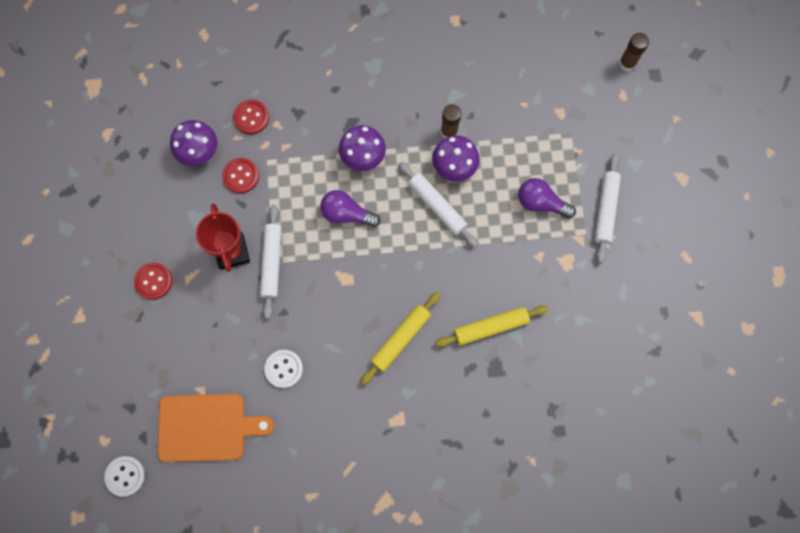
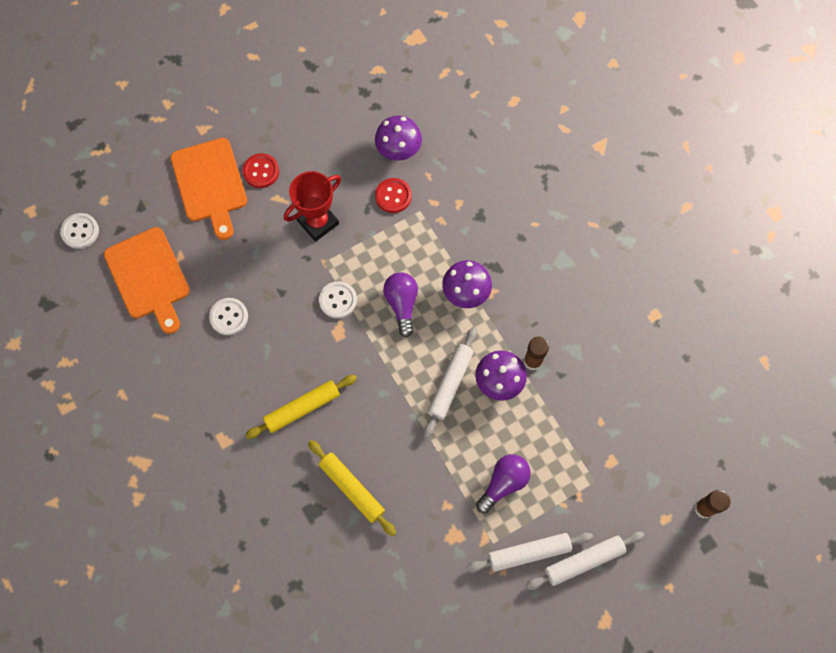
camera: 65 degrees right, 5 degrees down
(141, 333) = (210, 184): none -> orange cutting board
(251, 117) = (454, 178): red button -> none
(272, 263) = (323, 260): white rolling pin -> white rolling pin (584, 561)
(316, 266) = (338, 300): none -> white button
(400, 339) = (302, 408): yellow rolling pin -> yellow rolling pin turned 45 degrees counterclockwise
(541, 203) = (503, 483): purple light bulb -> purple light bulb turned 45 degrees clockwise

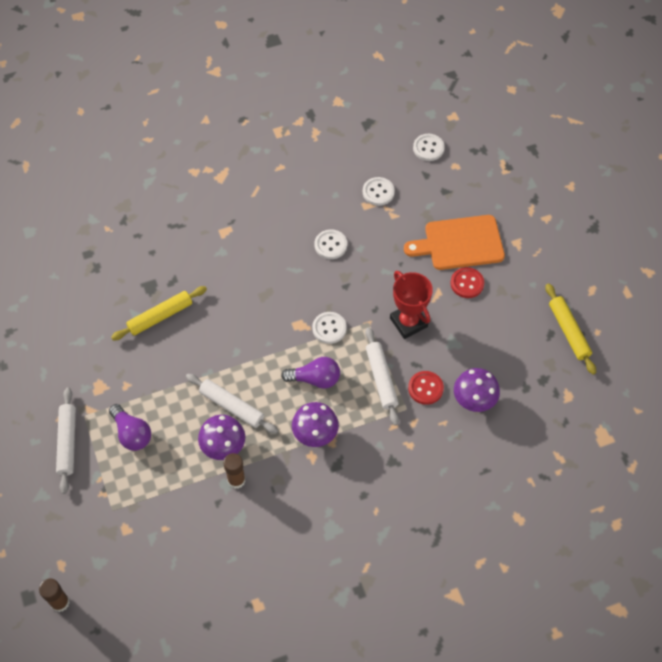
camera: 100 degrees right, 10 degrees down
(149, 277) = (378, 192): orange cutting board -> white button
(302, 408) = (237, 289): yellow rolling pin -> yellow rolling pin (568, 331)
(584, 561) = (47, 485): white rolling pin -> white rolling pin (381, 378)

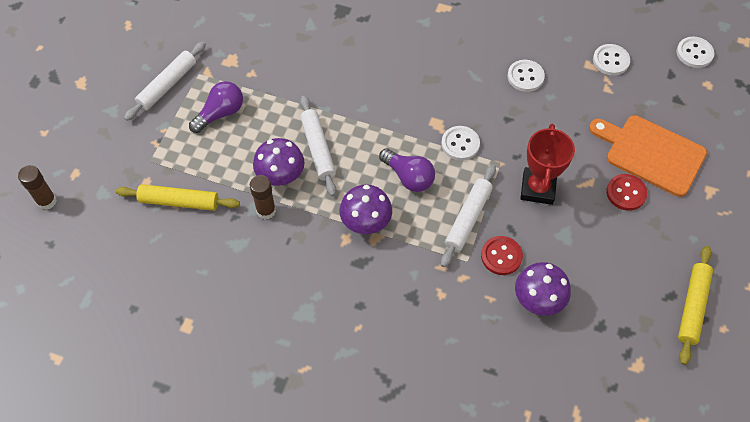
camera: 40 degrees right, 0 degrees up
(132, 433) = (220, 113): purple light bulb -> purple light bulb turned 135 degrees counterclockwise
(160, 316) = (328, 39): yellow rolling pin -> yellow rolling pin (179, 201)

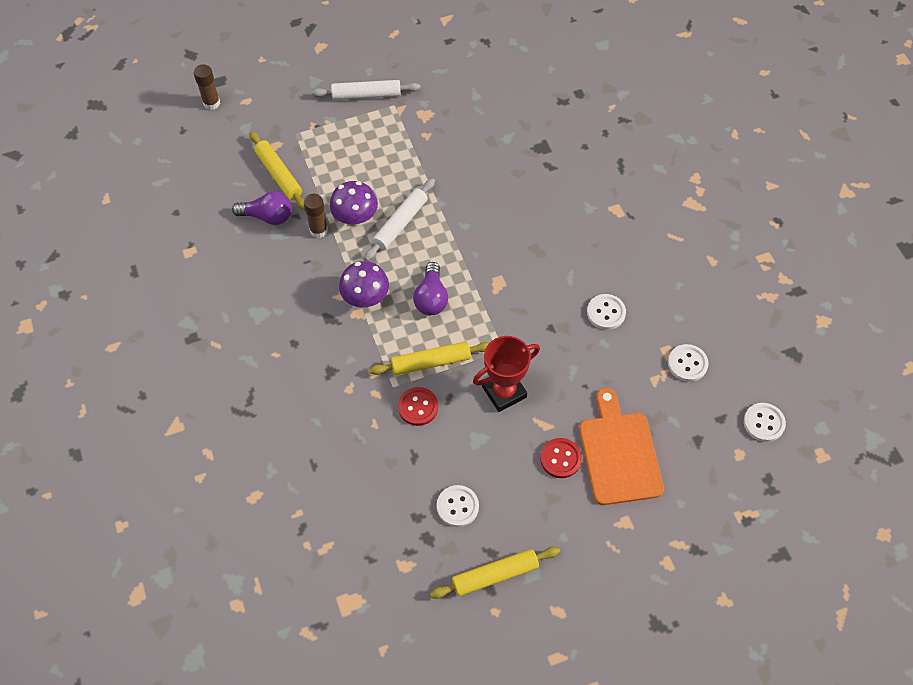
camera: 50 degrees right, 0 degrees up
(220, 113) = (373, 143): purple light bulb -> purple light bulb (268, 216)
(460, 144) = (494, 311): white button -> white button (457, 506)
(468, 218) = (431, 362): white rolling pin -> yellow rolling pin
(538, 300) = (401, 458): purple mushroom -> none

